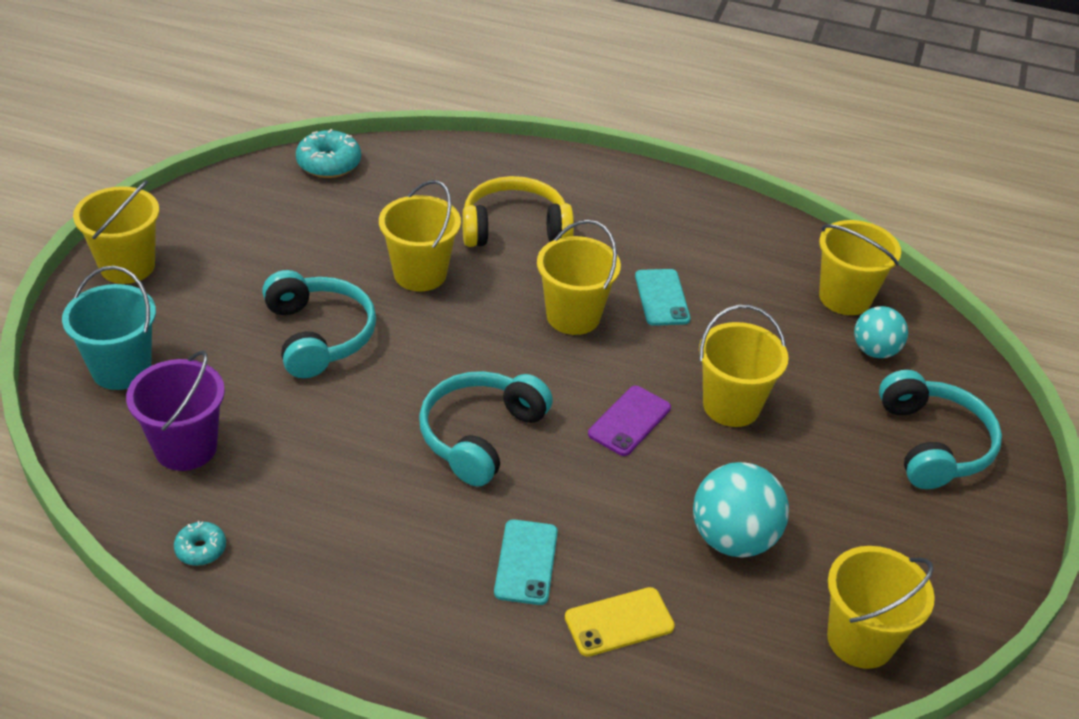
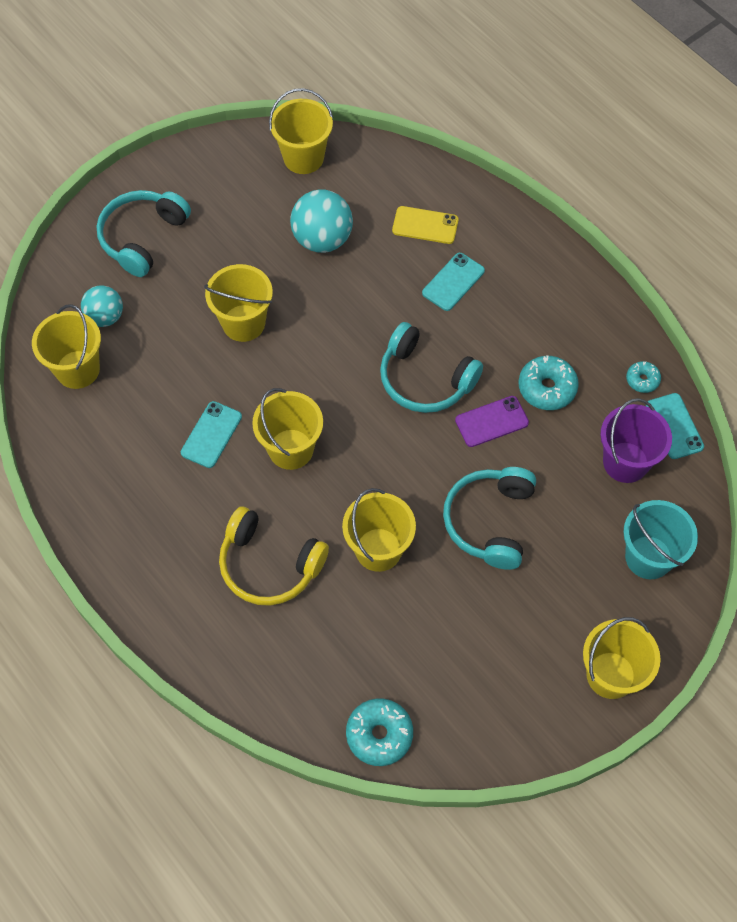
camera: 145 degrees left, 20 degrees up
(136, 511) = (674, 426): none -> turquoise phone
(325, 487) = (547, 388): none -> turquoise donut
(480, 435) = (425, 379): turquoise headphones -> turquoise headphones turned 60 degrees clockwise
(629, 421) = (320, 344): purple phone -> purple phone (491, 421)

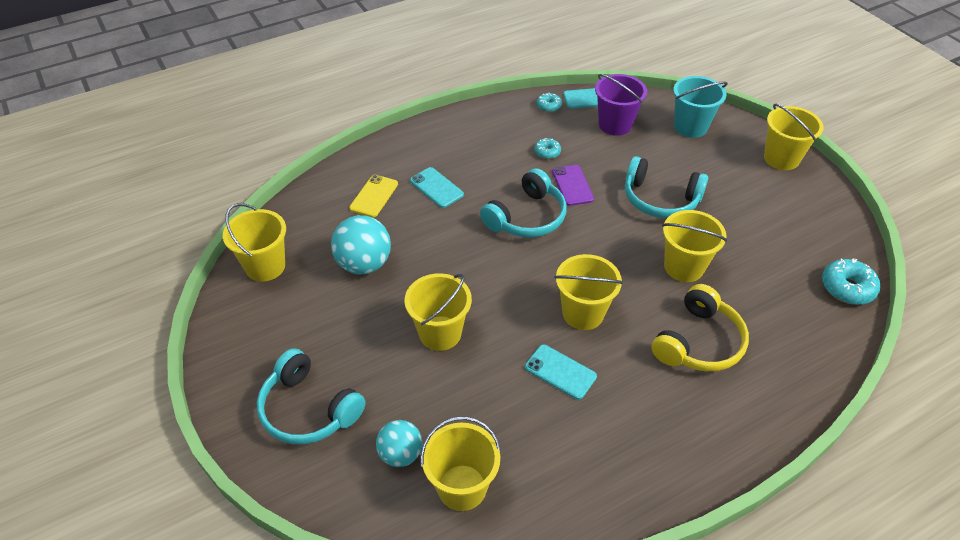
camera: 80 degrees left, 15 degrees down
(547, 388) = (547, 152): turquoise donut -> turquoise donut, size x0.58

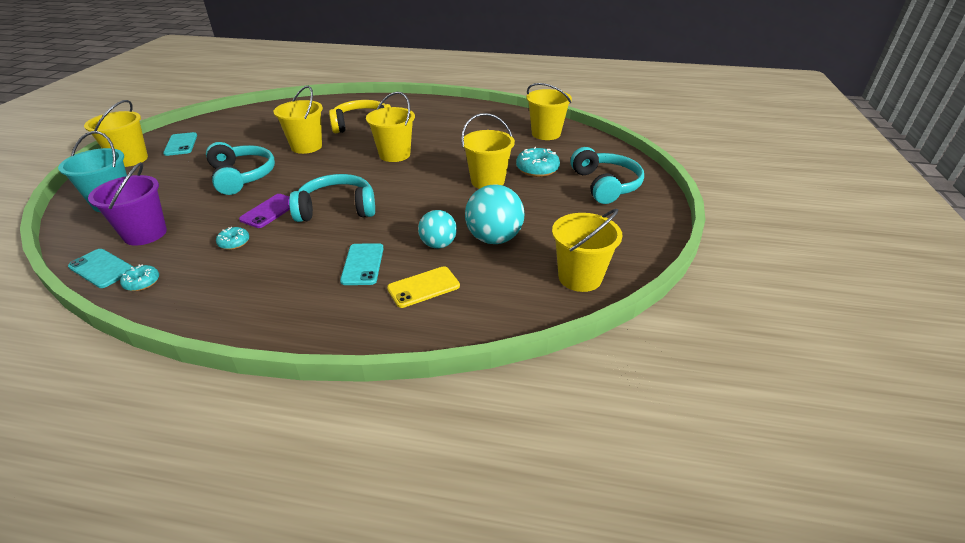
camera: 140 degrees left, 10 degrees down
(400, 454) = (565, 152): turquoise ball -> turquoise ball (438, 244)
(560, 372) = (445, 143): turquoise phone -> turquoise phone (181, 144)
(847, 288) = (259, 111): turquoise donut -> turquoise donut (537, 169)

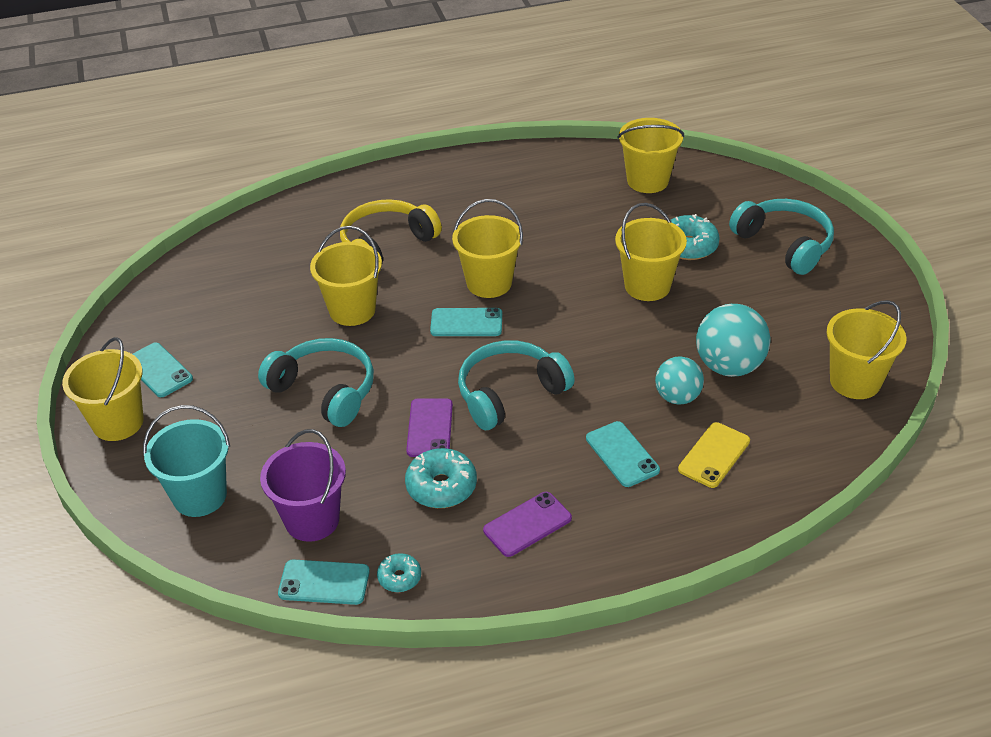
camera: 25 degrees left, 5 degrees up
(234, 243) = (441, 487): turquoise donut -> turquoise donut, size x1.73
(253, 282) = (527, 524): none -> purple phone
(358, 168) = (466, 323): none -> turquoise phone

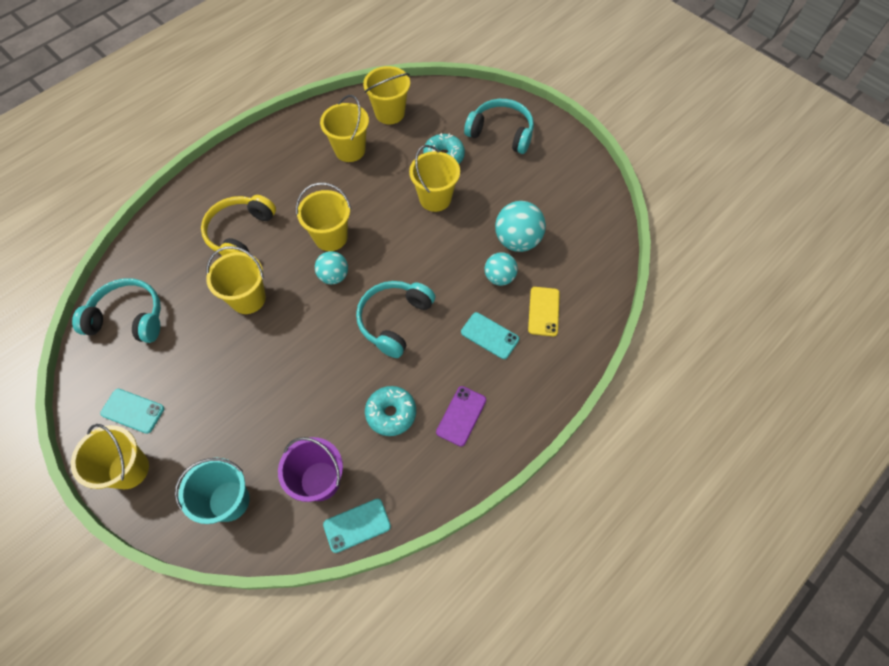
camera: 30 degrees left, 20 degrees up
(324, 391) = (267, 374): turquoise headphones -> turquoise headphones (128, 318)
(399, 577) = (404, 496): turquoise donut -> none
(430, 428) = (357, 371): purple phone -> none
(466, 323) = (334, 276): turquoise phone -> turquoise ball
(855, 381) = (594, 221): yellow bucket -> yellow bucket (350, 150)

